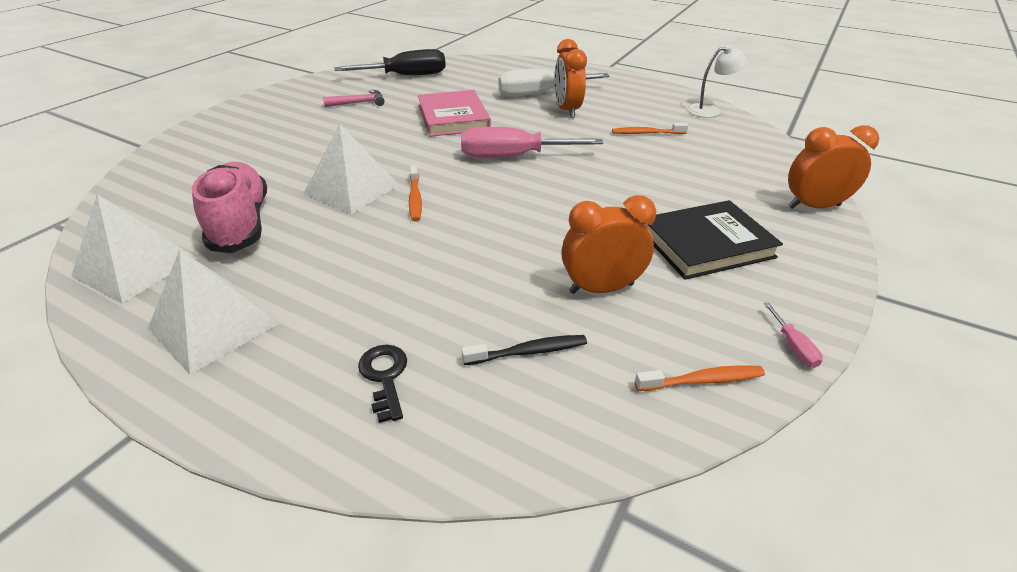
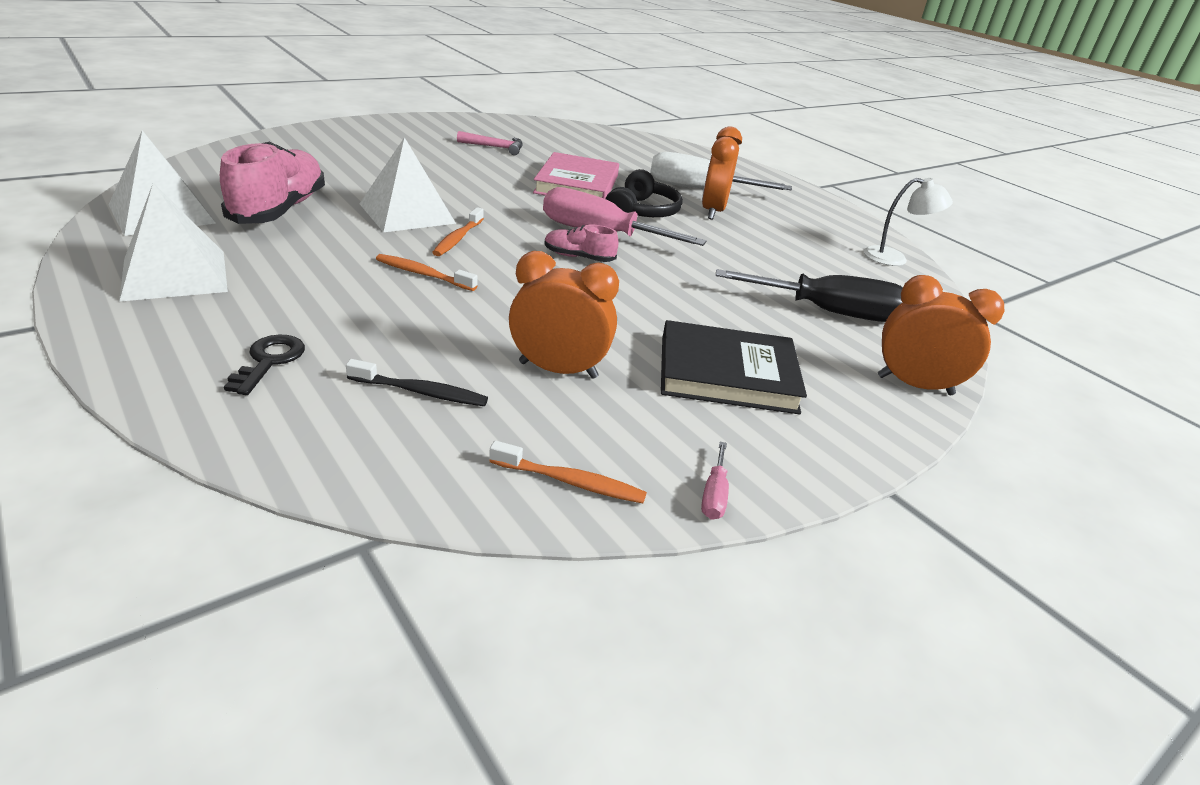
camera: 20 degrees right, 5 degrees down
(406, 76) = (570, 137): black screwdriver -> black screwdriver (829, 312)
(518, 183) = (578, 257): none -> pink shoe
(521, 127) = (642, 211): none -> black headphones
(646, 133) = (783, 257): orange toothbrush -> orange toothbrush (423, 274)

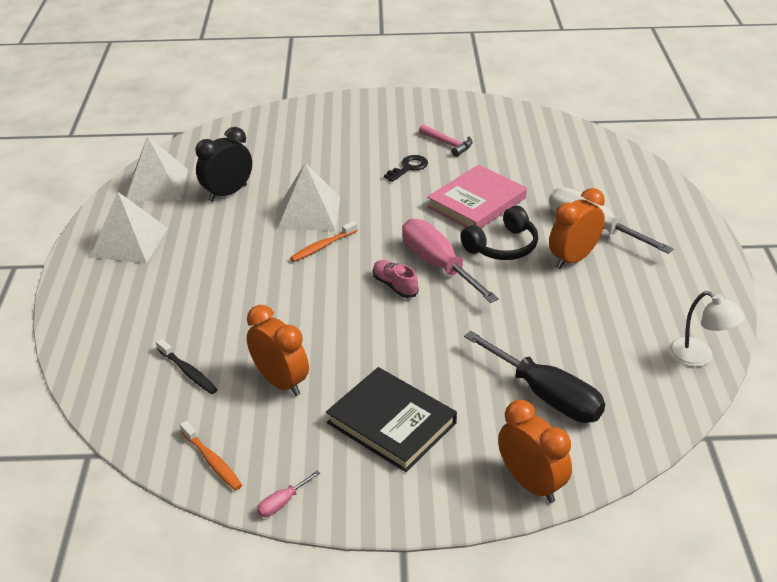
camera: 40 degrees right, 5 degrees up
(269, 361) = (130, 324): black key -> black key (408, 167)
(279, 209) = (228, 193): pink shoe -> black clock
(423, 274) = (269, 276): orange toothbrush -> none

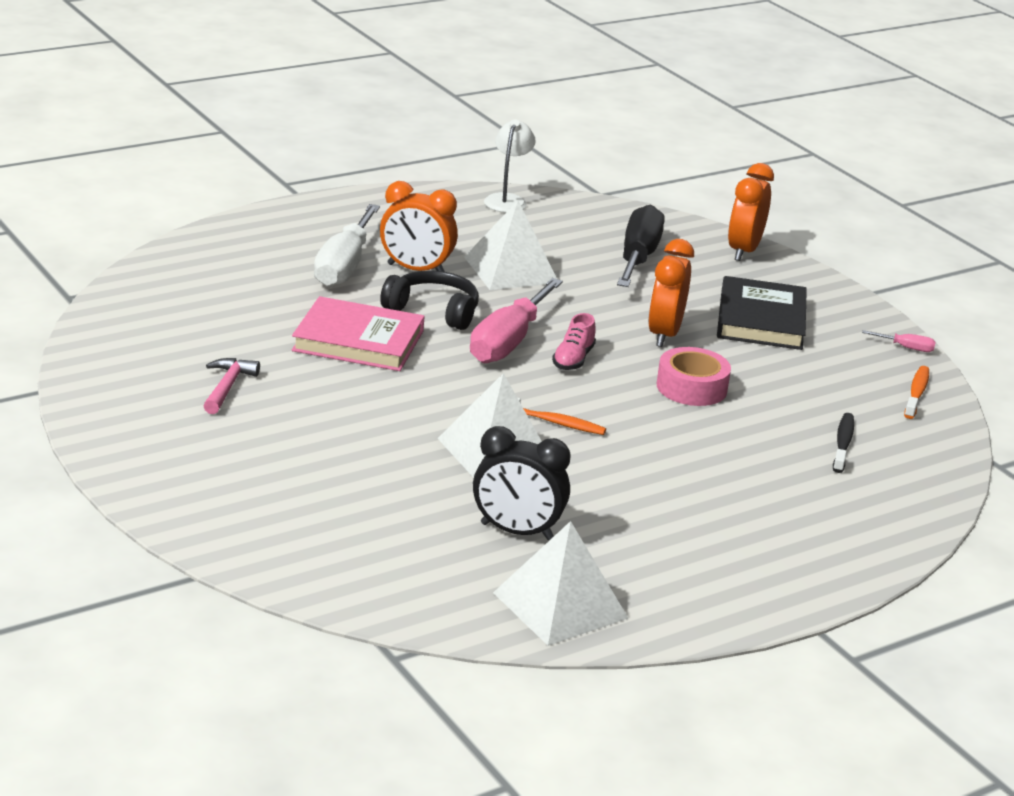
camera: 125 degrees left, 10 degrees down
(129, 242) = (705, 573): white pyramid -> white pyramid (511, 269)
(281, 382) = (787, 387): orange clock -> orange clock (664, 334)
(317, 328) = (691, 387): none -> pink tape
(408, 167) = (317, 403): black key -> none

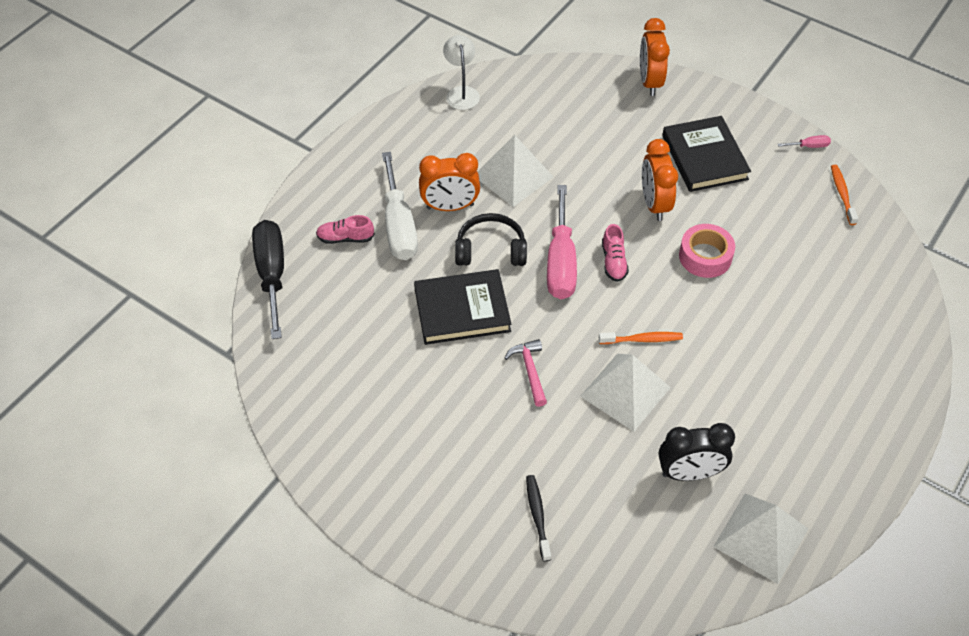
camera: 20 degrees left, 25 degrees up
(227, 387) = (407, 409): pink hammer -> pink hammer (530, 371)
(275, 258) = (345, 238): none -> pink shoe
(358, 341) = (462, 310): pink book -> black book
(638, 257) = (587, 122): black screwdriver -> black screwdriver (272, 274)
(843, 443) = (829, 272): black toothbrush -> black toothbrush (537, 516)

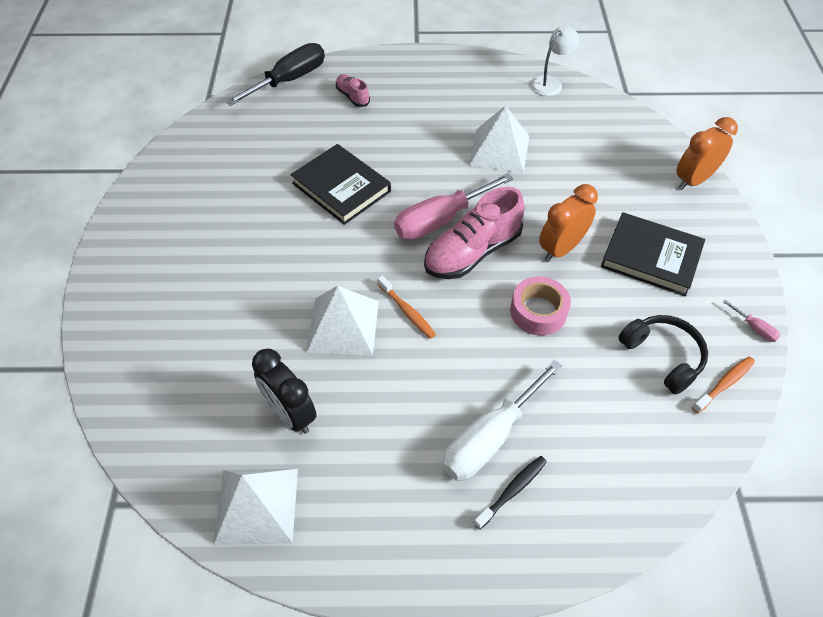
camera: 55 degrees right, 0 degrees up
(399, 225) = (389, 116): white screwdriver -> white screwdriver (490, 438)
(450, 206) = (433, 132): orange clock -> none
(490, 250) = (413, 174): black headphones -> black headphones (663, 356)
(530, 371) = (315, 255): pink hammer -> none
(537, 516) = (179, 328): black toothbrush -> black toothbrush (512, 491)
(613, 262) = (472, 252): pink shoe -> pink shoe, size x1.99
(704, 157) = (651, 257): black book -> black book turned 75 degrees clockwise

